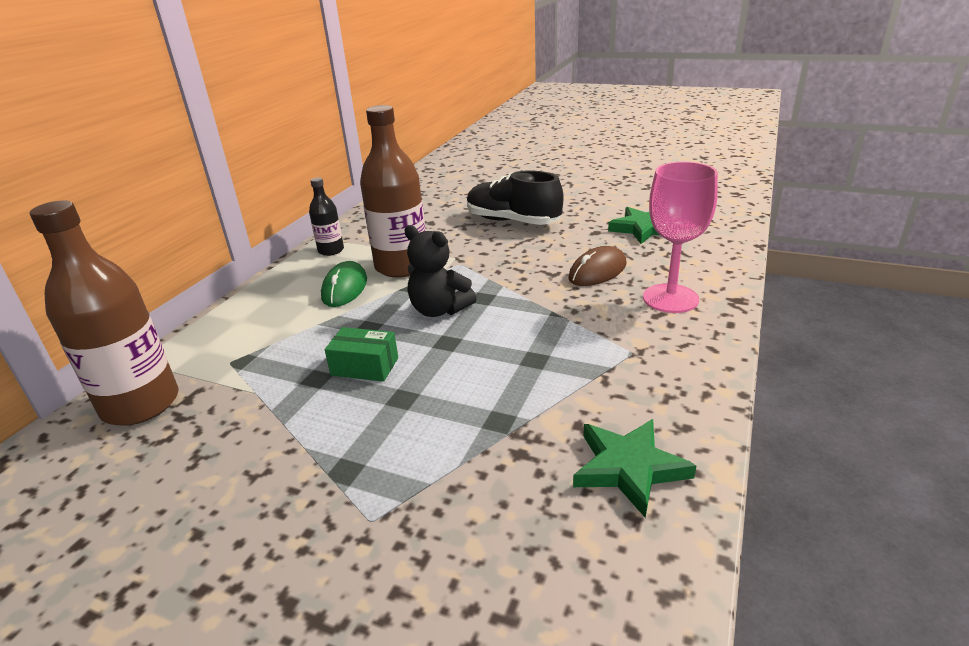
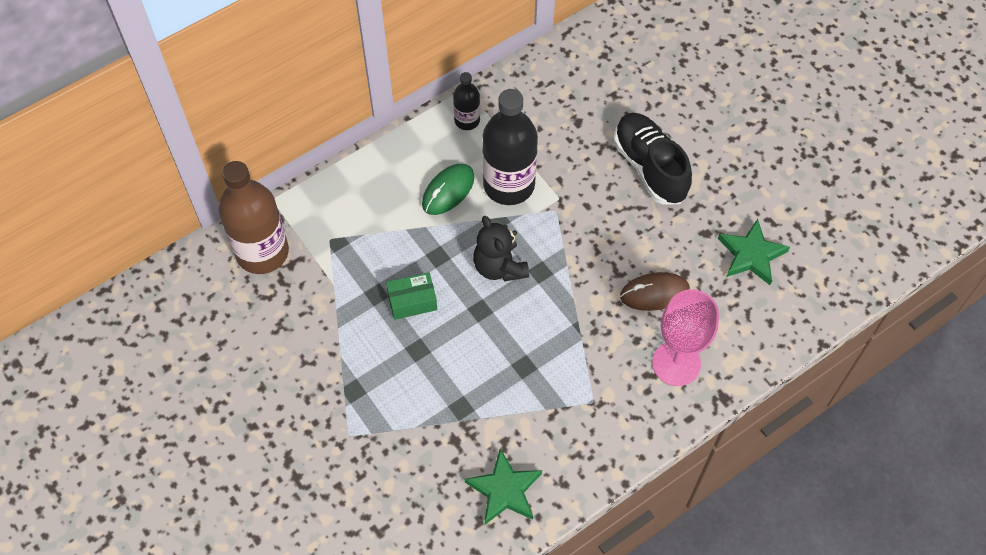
camera: 30 degrees right, 30 degrees up
(365, 366) = (412, 301): green box -> green box turned 60 degrees counterclockwise
(402, 266) = (509, 185): brown bottle -> black bottle

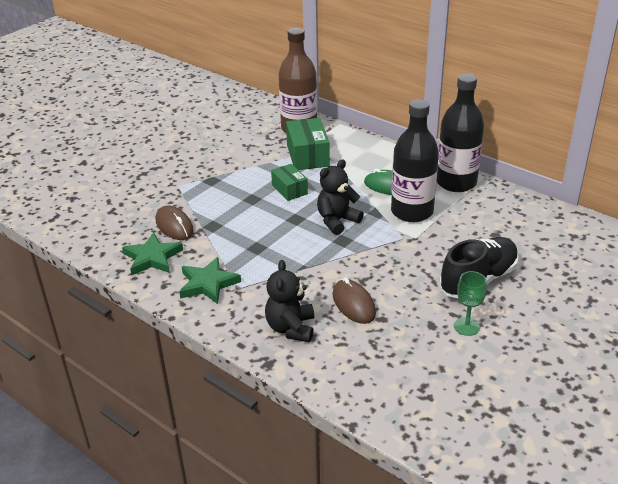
camera: 75 degrees right, 25 degrees down
(338, 260) = (307, 155): none -> green box
(444, 454) = (174, 226): none -> brown mouse
(467, 120) = (456, 182): black bottle -> black bottle, size x1.96
(676, 363) = (291, 328): pink goblet -> black teddy bear
(716, 204) = (466, 326): none -> green goblet
(751, 255) = (425, 358): green star -> green star (208, 284)

